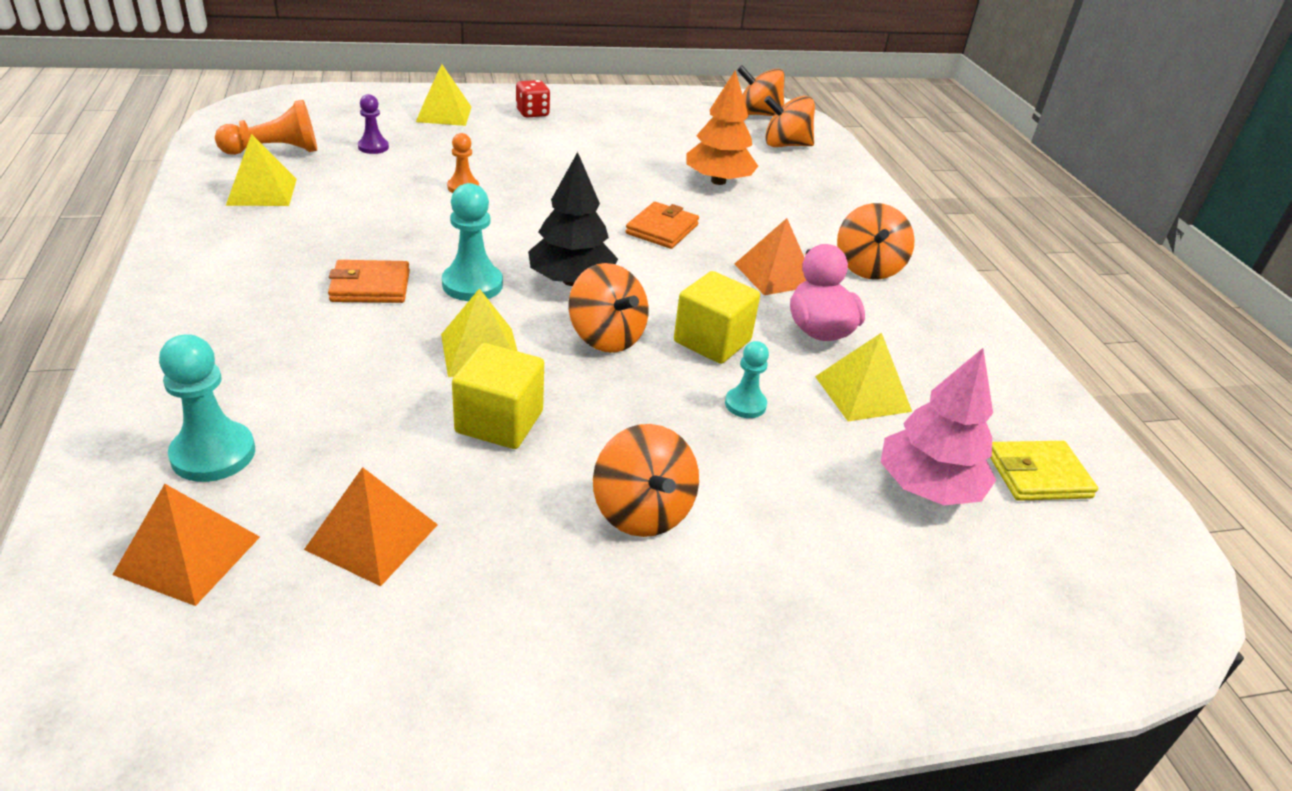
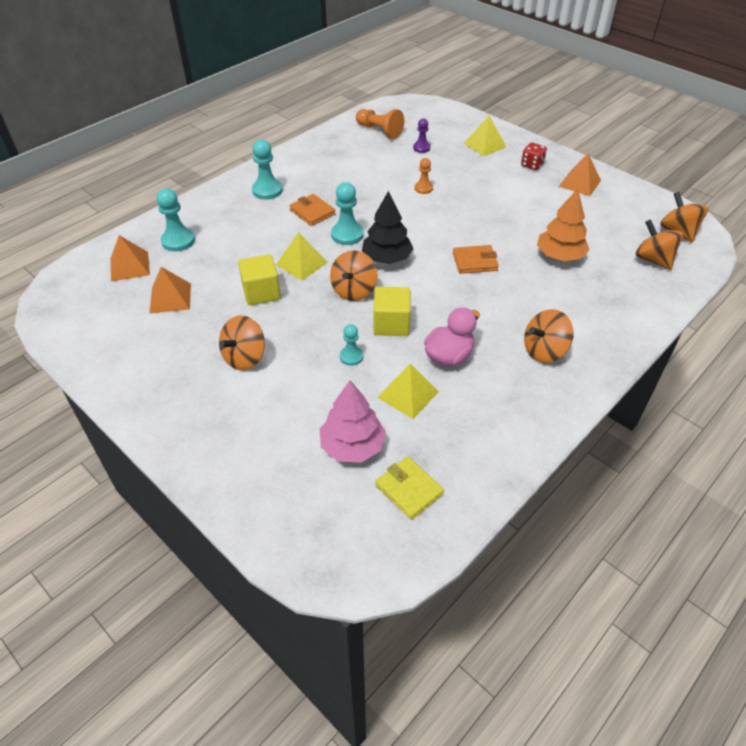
camera: 60 degrees right, 10 degrees up
(240, 298) = (267, 190): none -> turquoise pawn
(262, 191) = (344, 148): yellow pyramid -> none
(775, 274) = (484, 318): orange pyramid -> orange pyramid (579, 183)

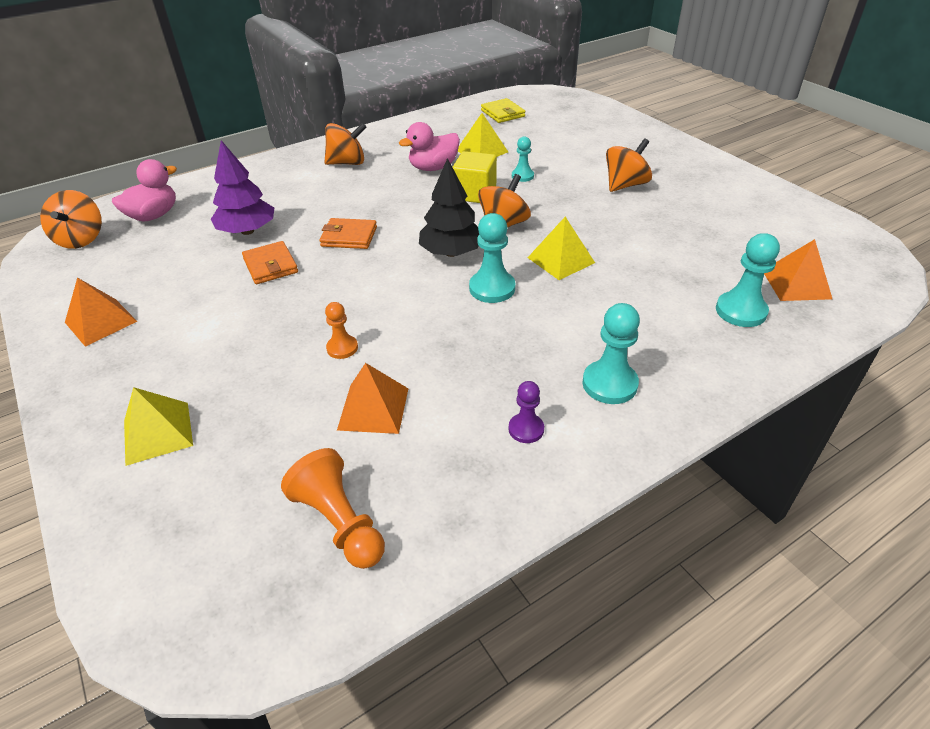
camera: 165 degrees left, 5 degrees down
(170, 298) = (722, 241): orange pyramid -> orange pyramid (373, 408)
(261, 292) = (611, 235): yellow cube -> none
(312, 212) = (535, 330): orange wallet -> orange wallet (271, 266)
(352, 446) = (536, 132): pink tree -> none
(421, 148) = (284, 446): purple pawn -> purple pawn (526, 429)
(532, 165) = (128, 368): red dice -> none
(559, 256) = (247, 231): orange tree -> purple tree
(653, 260) = (154, 216): orange spinning top -> pink duck

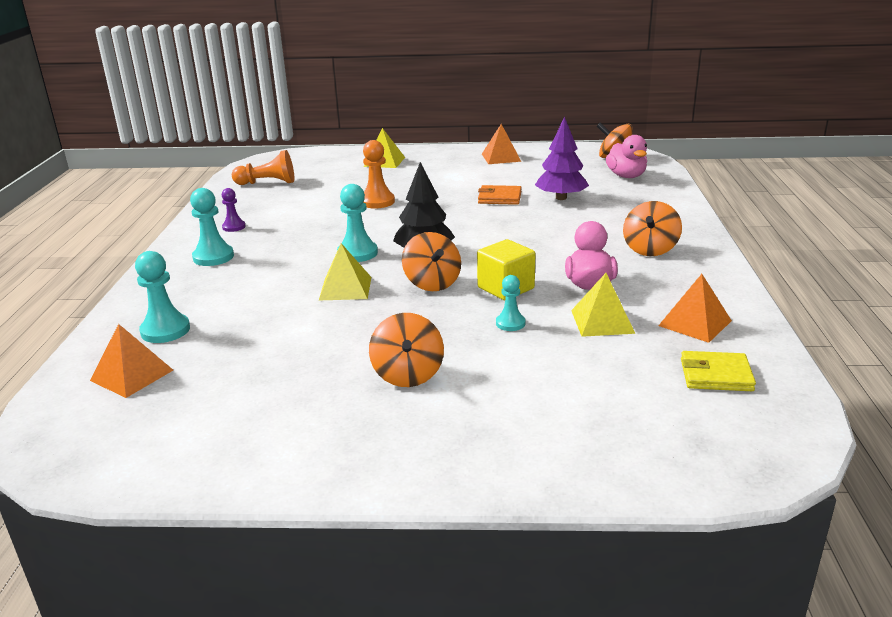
camera: 125 degrees right, 15 degrees down
(342, 348) = (377, 202): orange pawn -> orange pawn, size x1.63
(349, 237) = (503, 225): orange wallet -> none
(373, 408) = (317, 200): orange pyramid -> orange pyramid (695, 323)

